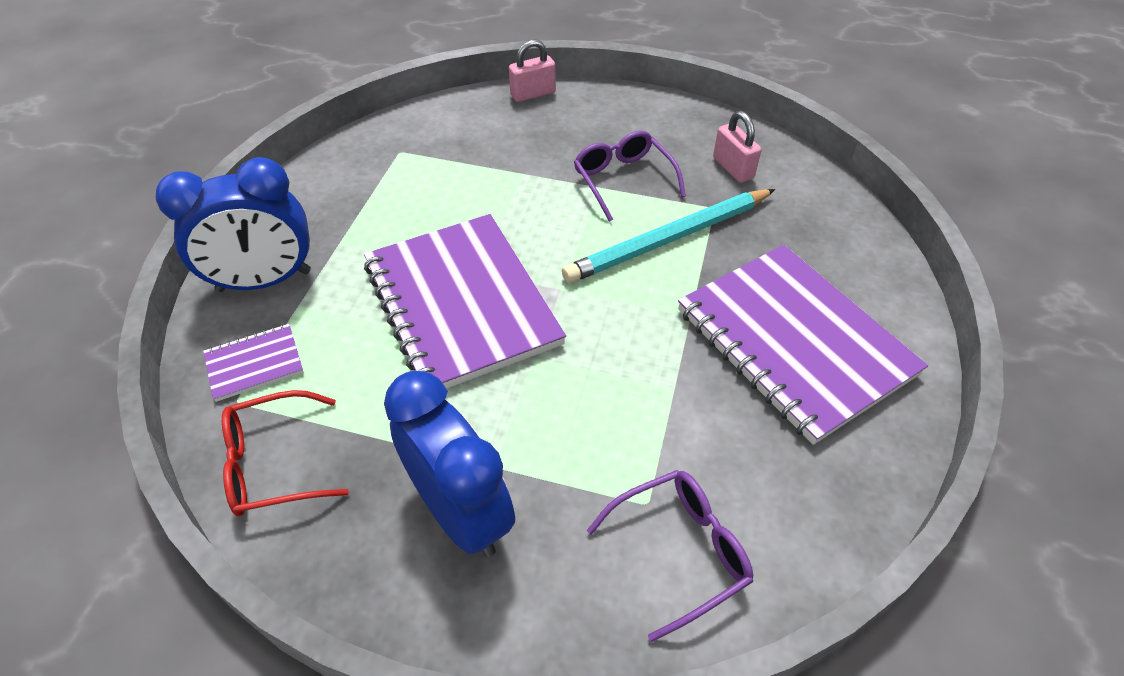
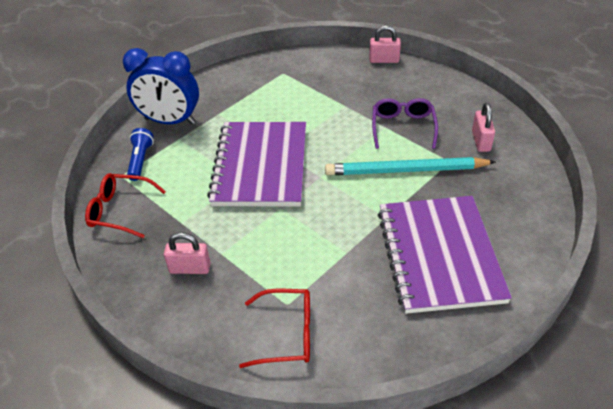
camera: 30 degrees right, 5 degrees down
(254, 364) = (140, 160): purple notebook -> blue flashlight
(460, 512) = (190, 268): blue clock -> pink padlock
(679, 552) = (286, 334): purple glasses -> red glasses

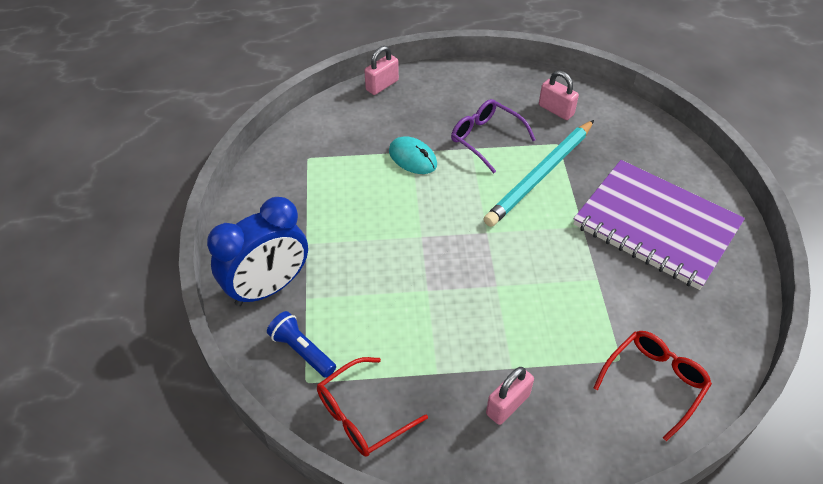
camera: 50 degrees left, 5 degrees up
(260, 166) = (424, 263): purple notebook -> none
(340, 109) = (412, 158): none -> turquoise mouse

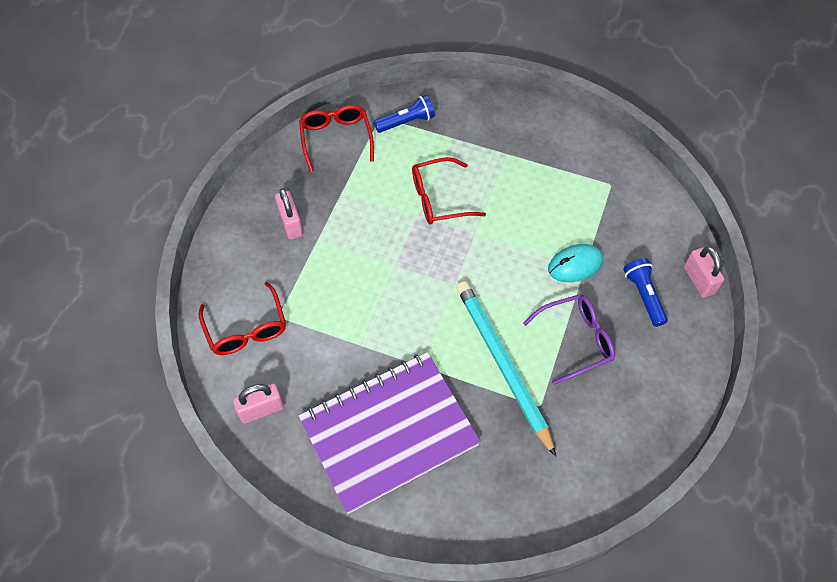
camera: 115 degrees right, 10 degrees up
(268, 288) = (474, 118): blue clock -> none
(395, 279) = (439, 198): none -> red glasses
(417, 111) = (643, 295): none -> blue flashlight
(556, 110) = (593, 433): pink padlock -> pink padlock (261, 409)

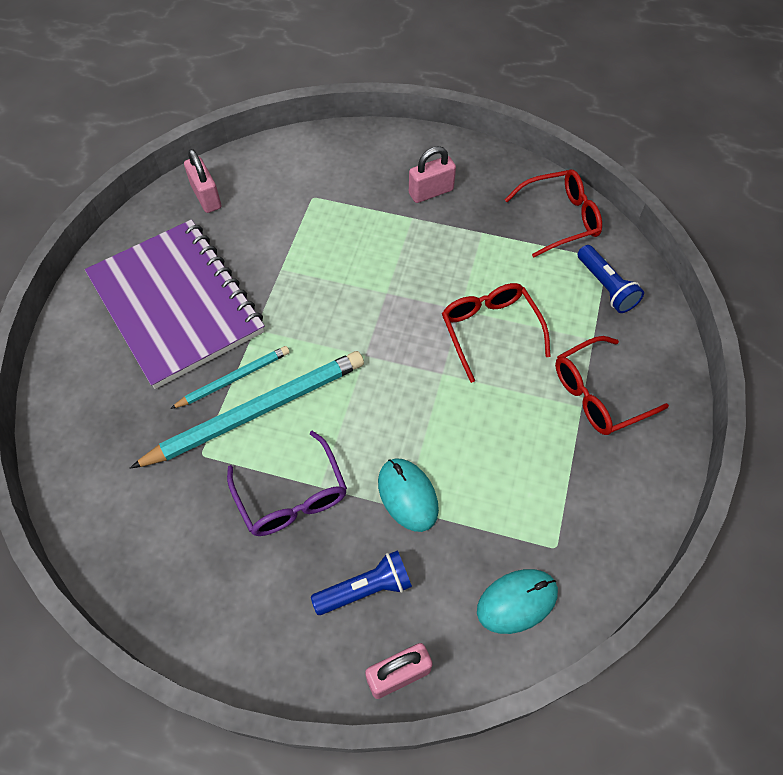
camera: 85 degrees right, 0 degrees up
(246, 328) = (297, 173): red glasses -> red glasses (599, 394)
(470, 382) = (233, 378): none -> turquoise pencil
(647, 210) = (517, 601): none -> turquoise mouse

